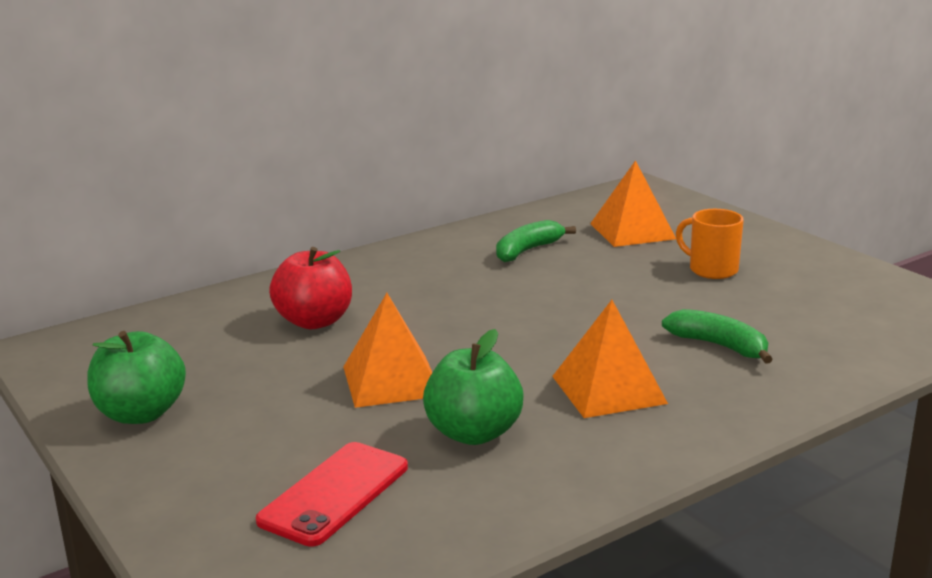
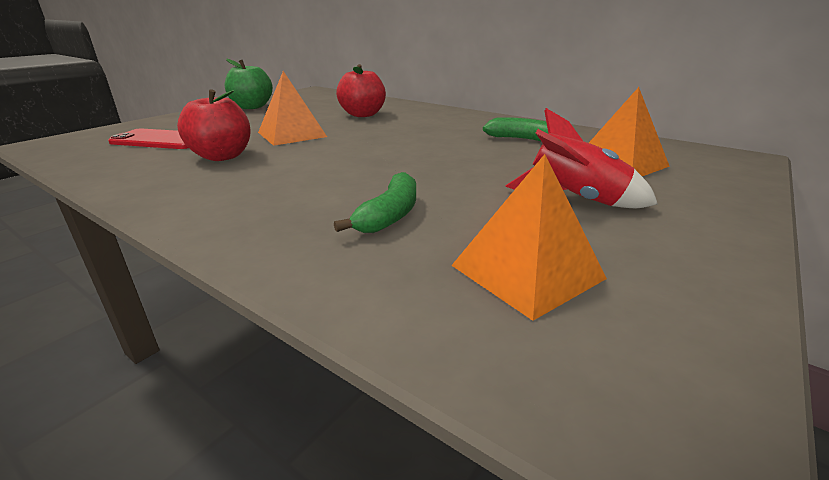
camera: 70 degrees right, 5 degrees up
(473, 433) = (222, 156): green apple -> red apple
(608, 389) = (288, 183): orange pyramid -> orange pyramid (526, 271)
(711, 270) = (574, 200): orange mug -> red rocket

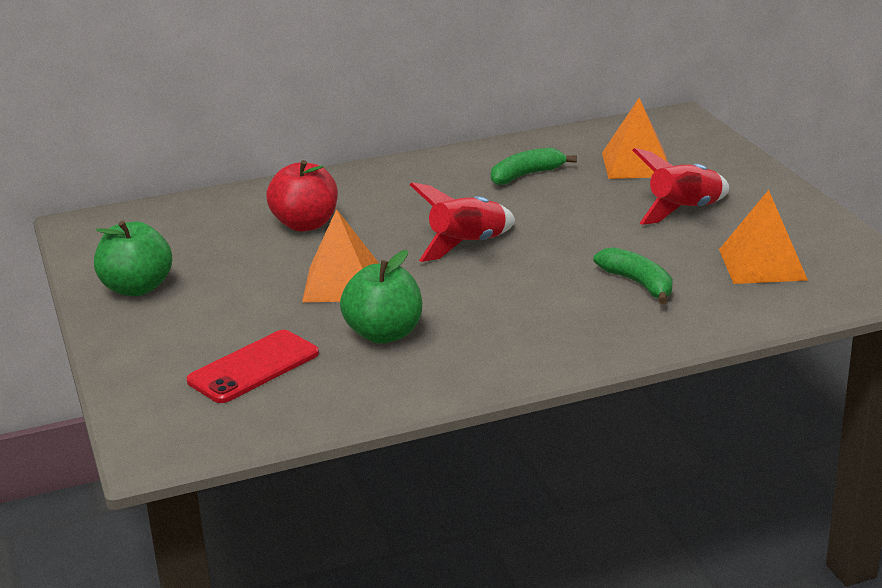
camera: 55 degrees left, 0 degrees up
(222, 156) = (384, 334): red apple -> green apple
(385, 148) = (467, 245): none -> red rocket

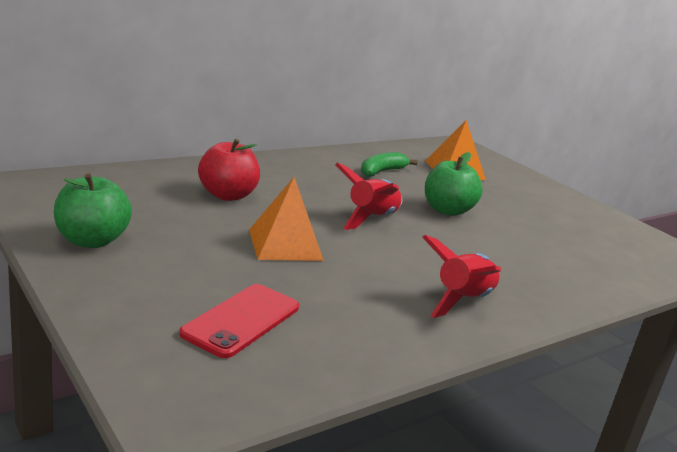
camera: 20 degrees left, 5 degrees down
(384, 334) = (348, 290): green apple -> green apple (447, 210)
(638, 284) = (523, 255): green banana -> none
(684, 211) = (512, 203): red rocket -> red rocket (462, 301)
(762, 264) = (597, 244): orange pyramid -> none

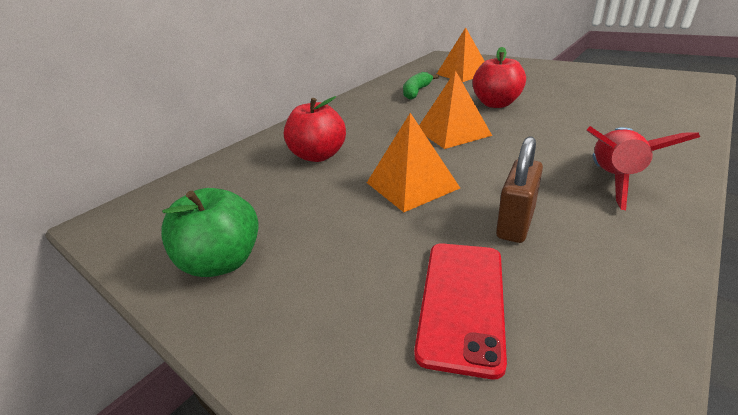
camera: 10 degrees left, 10 degrees up
(337, 297) = (515, 223): none -> brown padlock
(371, 219) = (453, 132): red rocket -> orange pyramid
(447, 210) = (496, 104): green apple -> red apple

